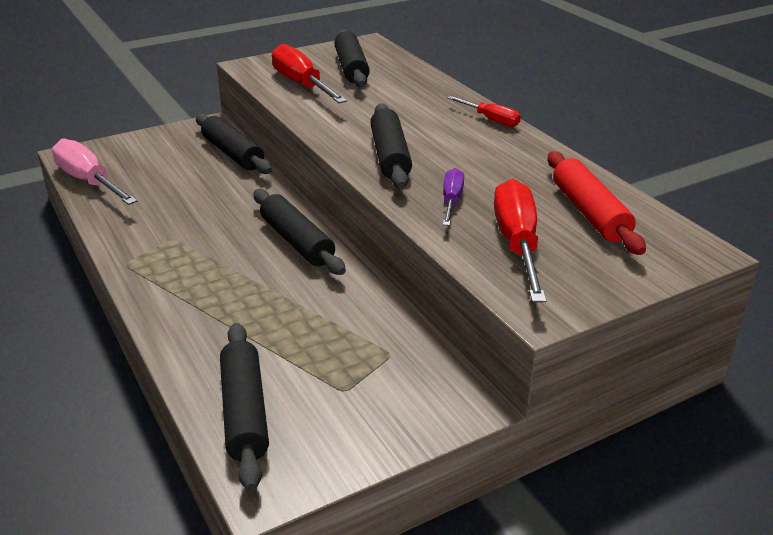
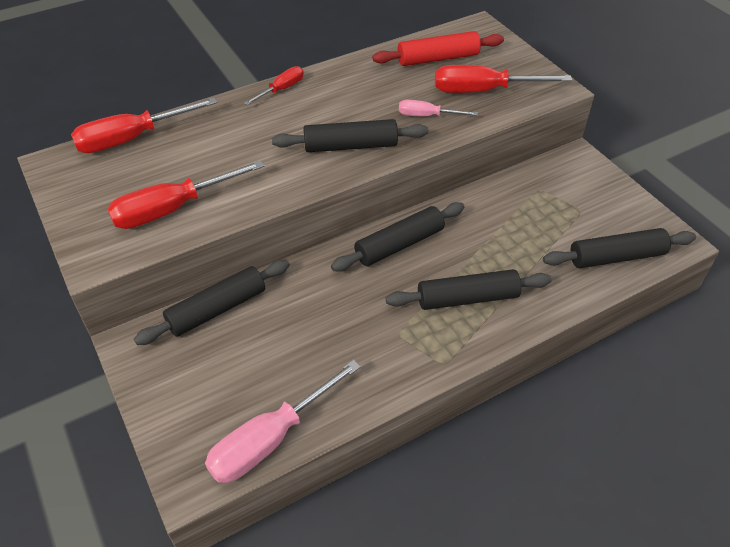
camera: 90 degrees left, 15 degrees up
(351, 68) = (132, 173): black rolling pin -> black rolling pin (467, 298)
(399, 64) = (132, 139): none -> red screwdriver
(451, 201) = (427, 116): purple screwdriver -> pink screwdriver

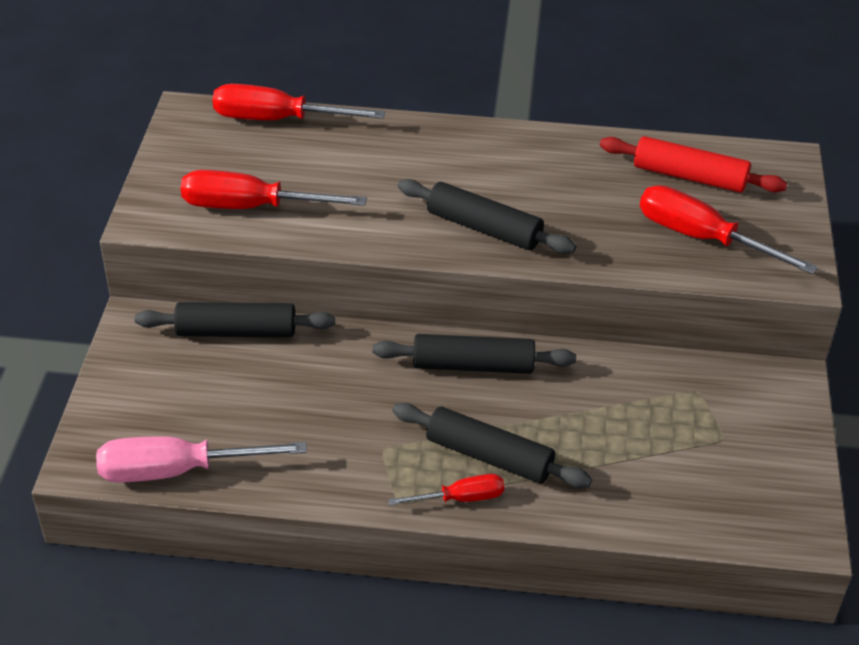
camera: 35 degrees right, 5 degrees down
(281, 89) = (473, 134): red screwdriver -> red screwdriver (461, 498)
(427, 116) = (603, 235): pink screwdriver -> none
(616, 257) = (708, 509): black rolling pin -> none

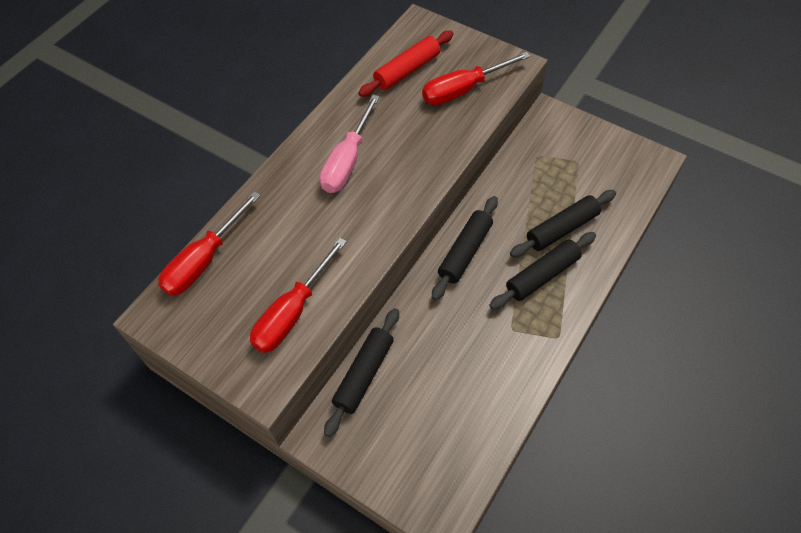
camera: 60 degrees left, 15 degrees up
(177, 471) = (477, 457): pink screwdriver -> pink screwdriver (347, 161)
(461, 498) = (568, 303): red screwdriver -> none
(484, 228) = (394, 188): black rolling pin -> black rolling pin (562, 229)

